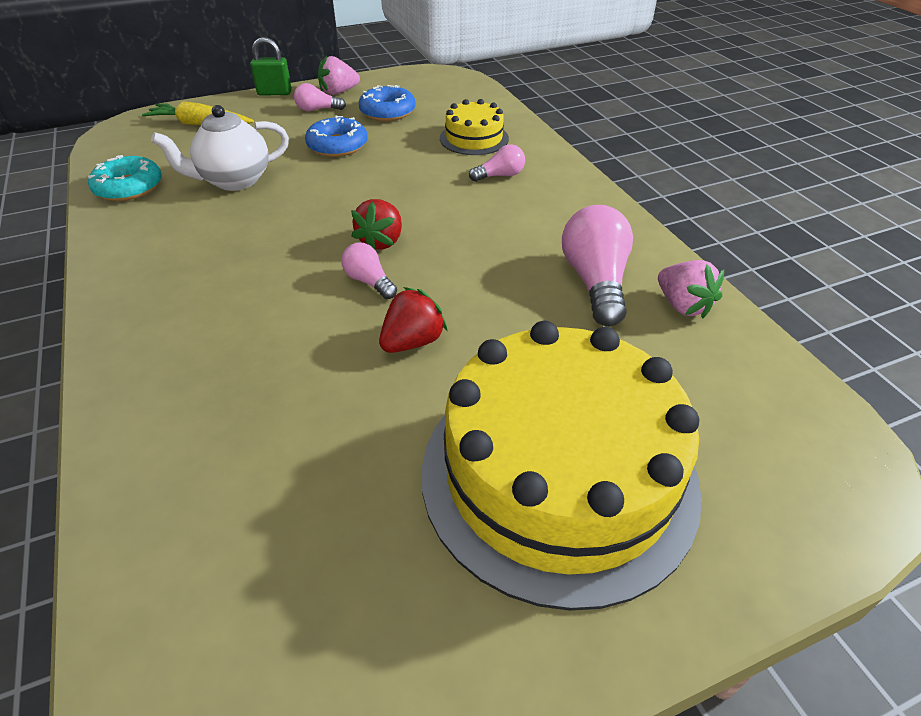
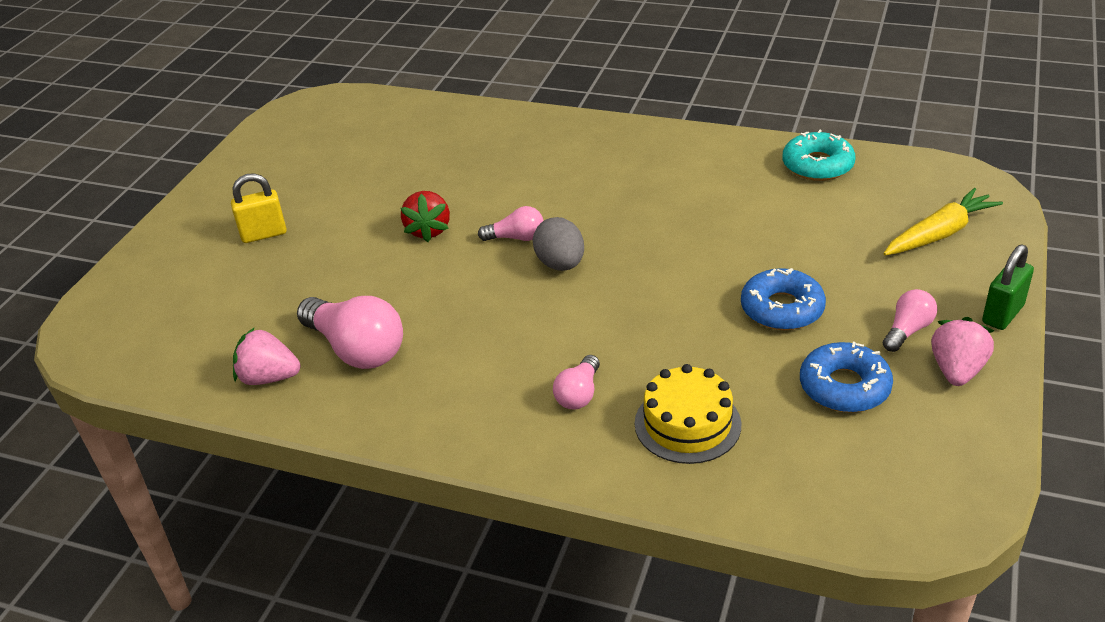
camera: 135 degrees right, 5 degrees down
(235, 181) = (768, 221): white teapot -> none
(381, 241) = (560, 264): red strawberry -> grey egg
(558, 475) = (264, 234): yellow cake -> yellow padlock

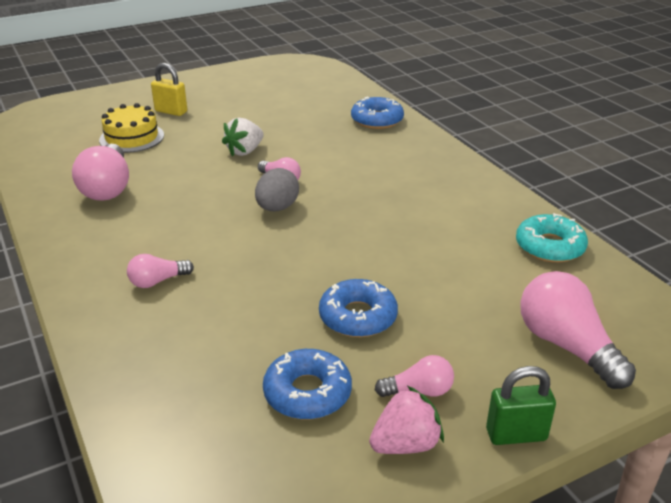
camera: 40 degrees right, 5 degrees down
(269, 378) = (52, 176): pink strawberry -> none
(428, 230) = (245, 151): red strawberry -> white strawberry
(498, 128) = (377, 120): none -> blue donut
(687, 424) = (178, 340): yellow cake -> yellow cake (132, 137)
(939, 234) = (566, 346): yellow carrot -> pink light bulb

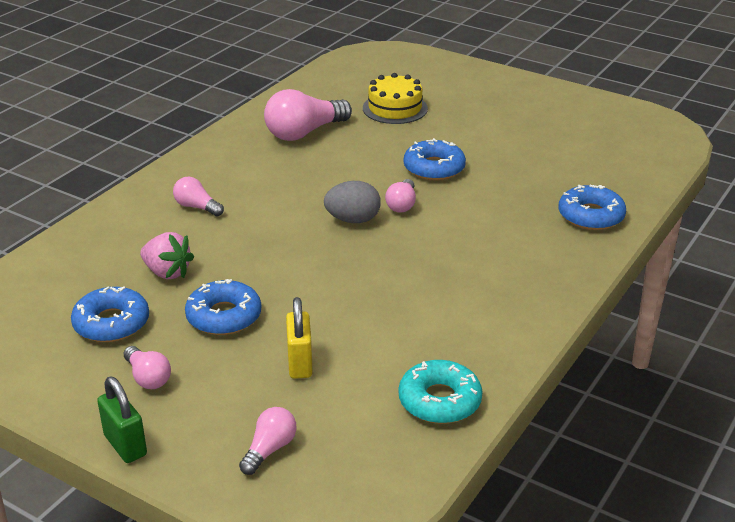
camera: 60 degrees right, 0 degrees up
(171, 111) = (463, 105): yellow padlock -> yellow padlock (300, 363)
(245, 151) = (434, 168): white strawberry -> blue donut
(405, 444) = (81, 389): pink strawberry -> pink strawberry (167, 272)
(566, 346) = (269, 449): pink light bulb -> pink light bulb, size x0.54

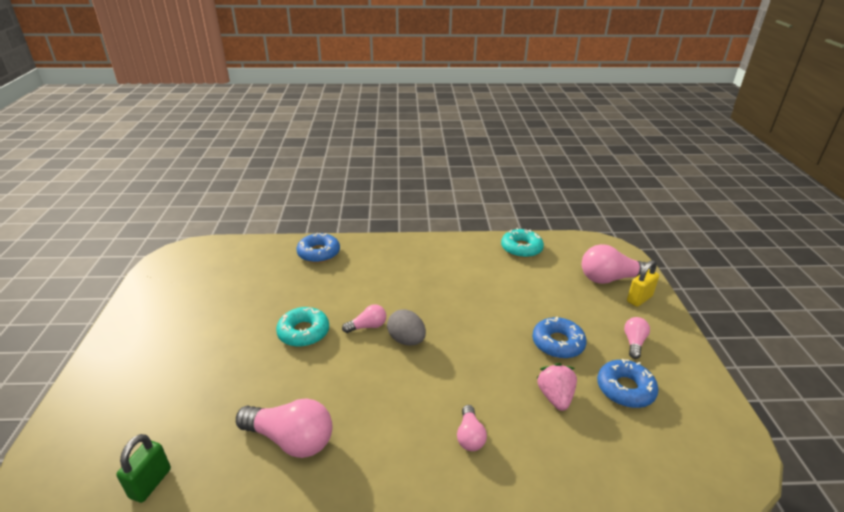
camera: 125 degrees left, 0 degrees up
(125, 445) = (674, 322): green padlock -> green padlock (150, 483)
(269, 449) = (610, 279): pink light bulb -> pink light bulb, size x1.86
(300, 363) = (553, 296): yellow padlock -> yellow padlock (639, 299)
(395, 108) = (203, 400): yellow cake -> none
(434, 168) = (303, 332): blue donut -> turquoise donut

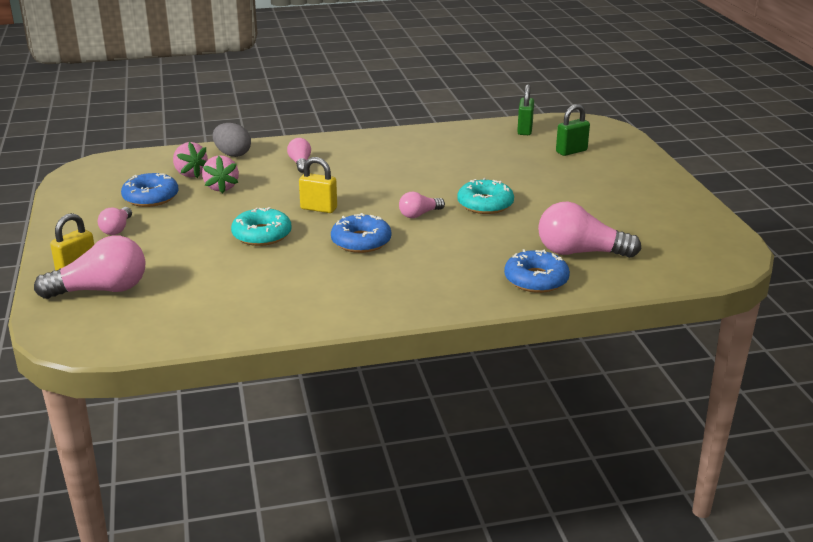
camera: 170 degrees right, 5 degrees down
(145, 414) = (571, 151): none -> green padlock
(291, 440) = (443, 151): pink light bulb -> pink light bulb (580, 252)
(406, 340) = (372, 209): grey egg -> grey egg (232, 154)
(455, 347) = (318, 208): none -> yellow padlock
(521, 248) = (223, 319): turquoise donut -> turquoise donut (262, 235)
(558, 343) = (205, 221): blue donut -> blue donut (361, 241)
(599, 432) = (190, 174): none -> pink strawberry

